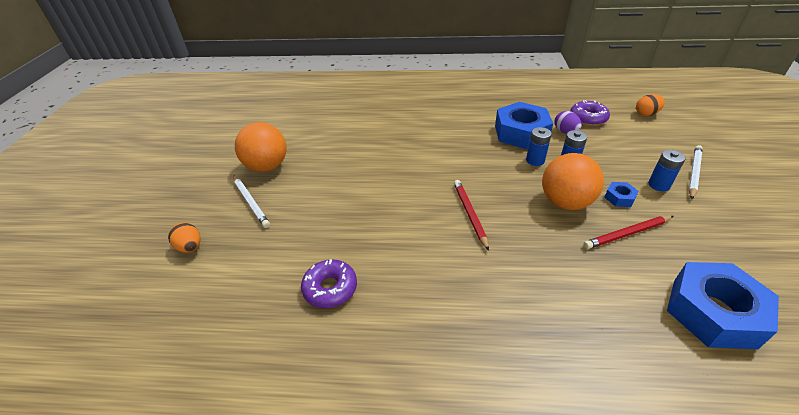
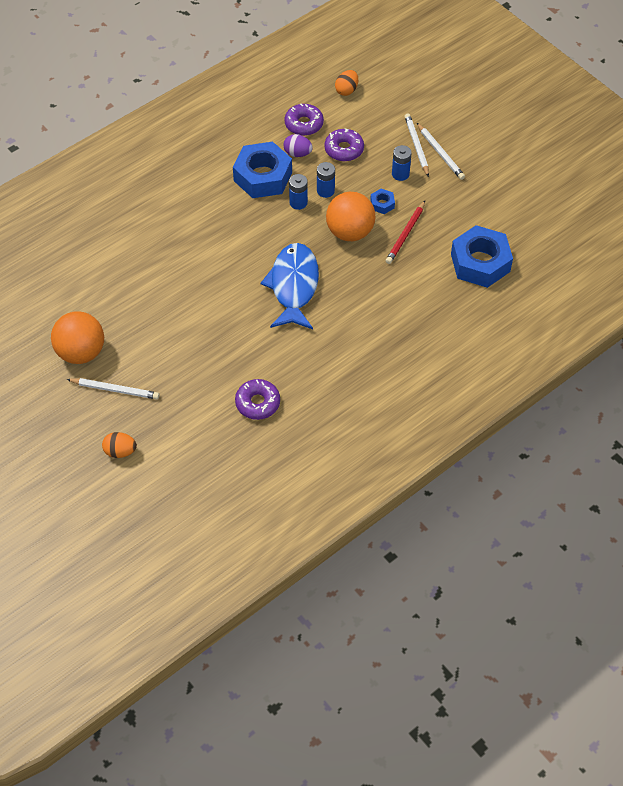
camera: 45 degrees left, 15 degrees up
(470, 214) = (293, 286): red pencil -> blue fish
(611, 146) = (344, 149): none -> purple donut
(720, 189) = (440, 153): none -> white pencil

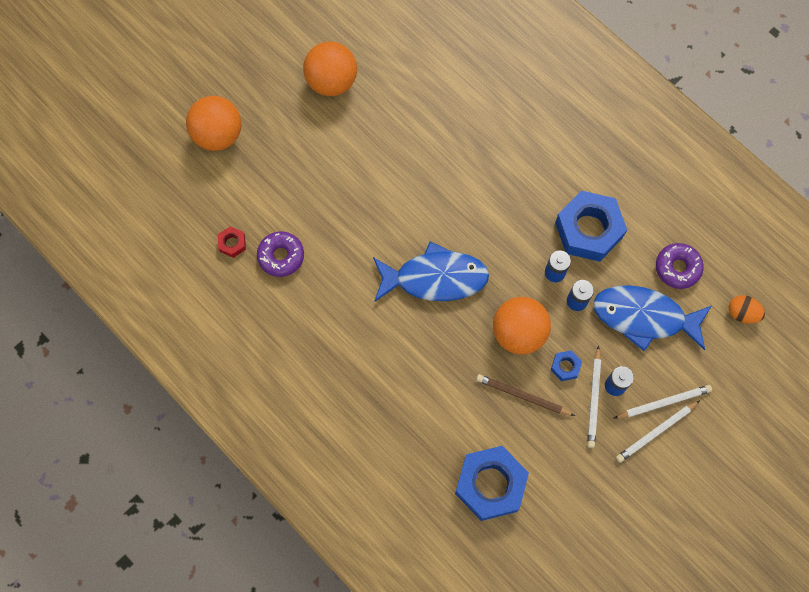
camera: 85 degrees right, 15 degrees up
(115, 390) = (289, 119): white pencil -> white pencil (594, 399)
(120, 451) = (218, 135): orange egg -> orange ball
(239, 443) = (232, 243): none -> red nut
(297, 153) = (630, 265): purple egg -> none
(344, 149) = (644, 317): purple donut -> blue fish
(405, 234) = (522, 396): red pencil -> brown pencil

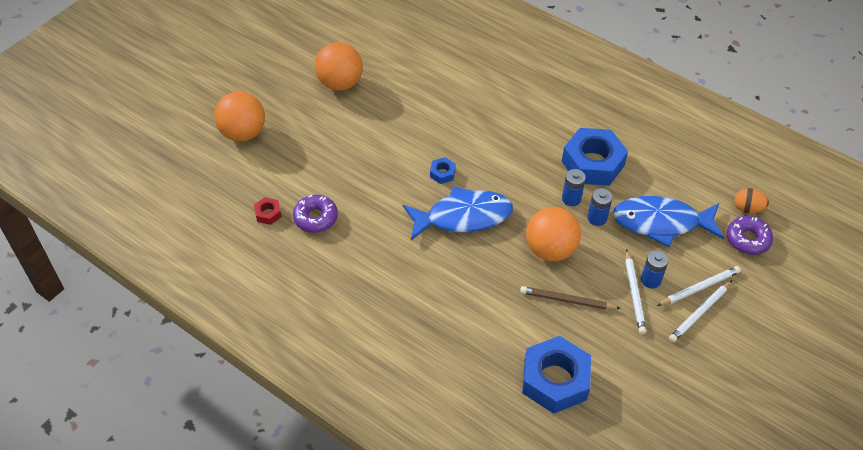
camera: 10 degrees left, 20 degrees down
(565, 367) = (600, 271): blue nut -> blue nut (442, 173)
(677, 268) = (679, 182): purple donut -> purple donut (747, 239)

